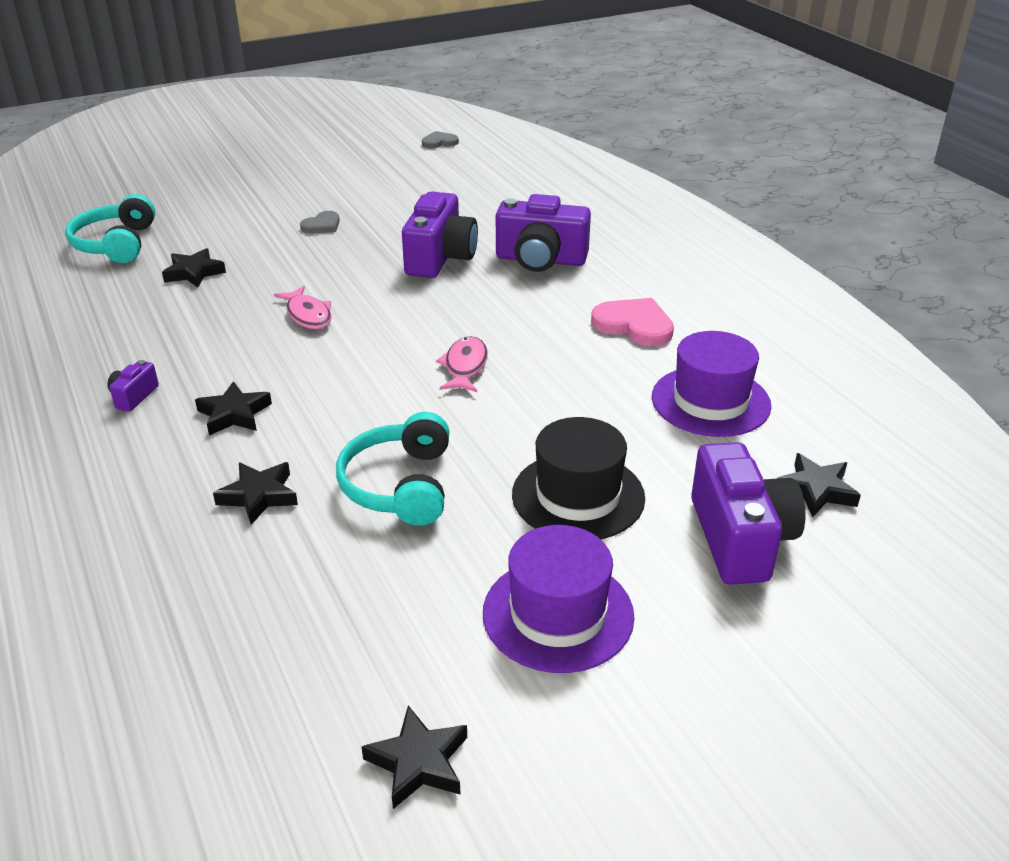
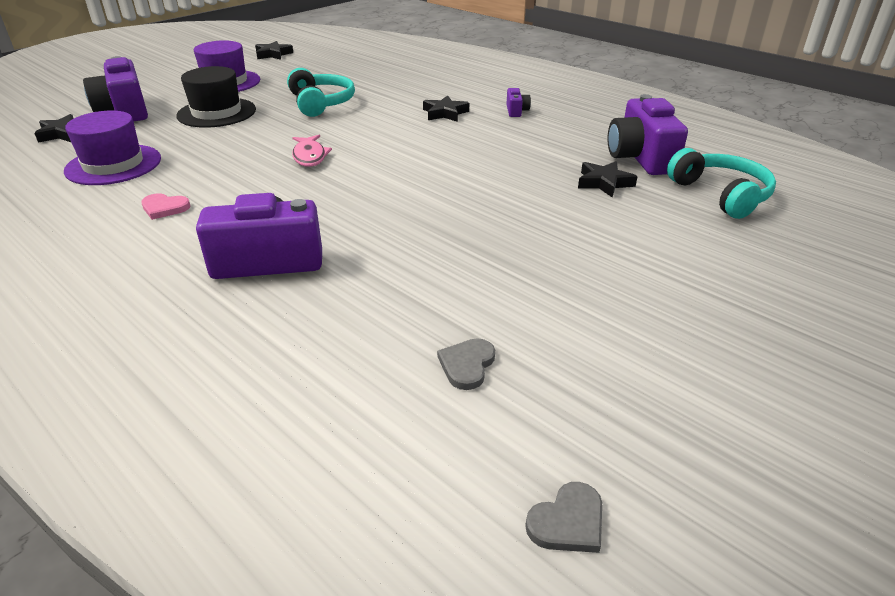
camera: 160 degrees right, 0 degrees up
(259, 496) = (393, 91): black star -> none
(308, 315) = (462, 168): pink fish -> none
(322, 225) = (555, 256): grey heart -> grey heart (467, 365)
(440, 258) = (385, 241): purple camera -> purple camera (640, 158)
(634, 325) = (164, 208): pink heart -> pink heart, size x0.60

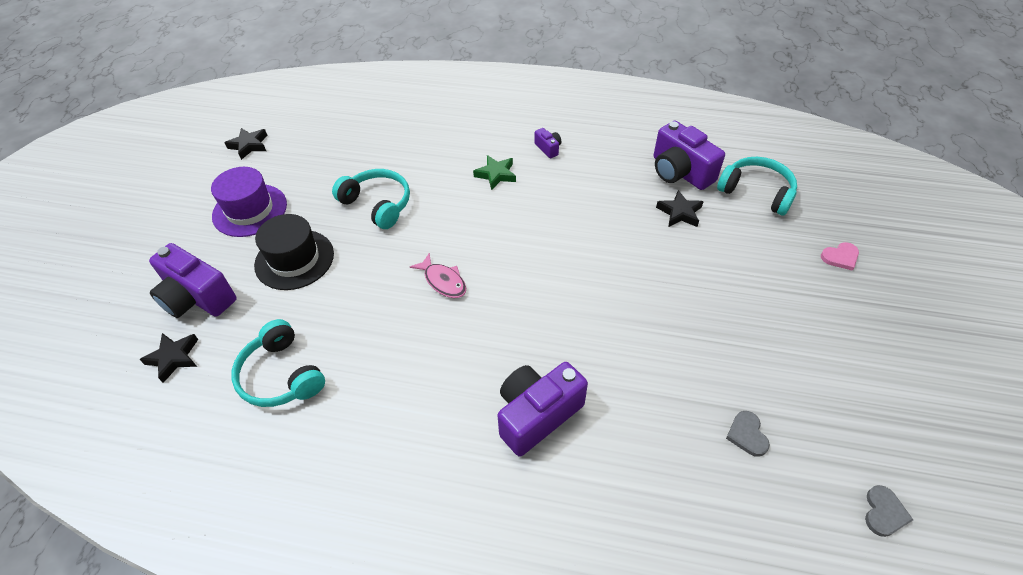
camera: 30 degrees left, 15 degrees up
(113, 165) = (281, 375): purple hat -> turquoise headphones
(164, 208) = (393, 403): pink heart -> pink heart (840, 257)
(445, 113) = (496, 174): black star -> green star

